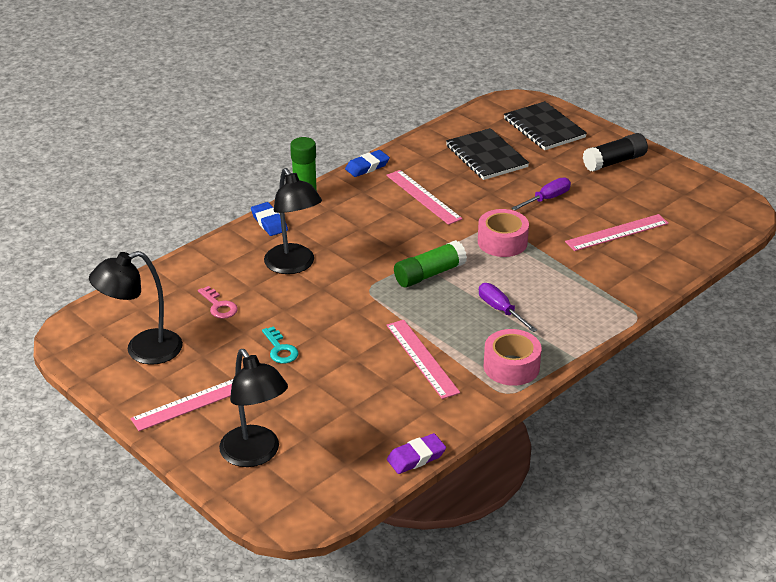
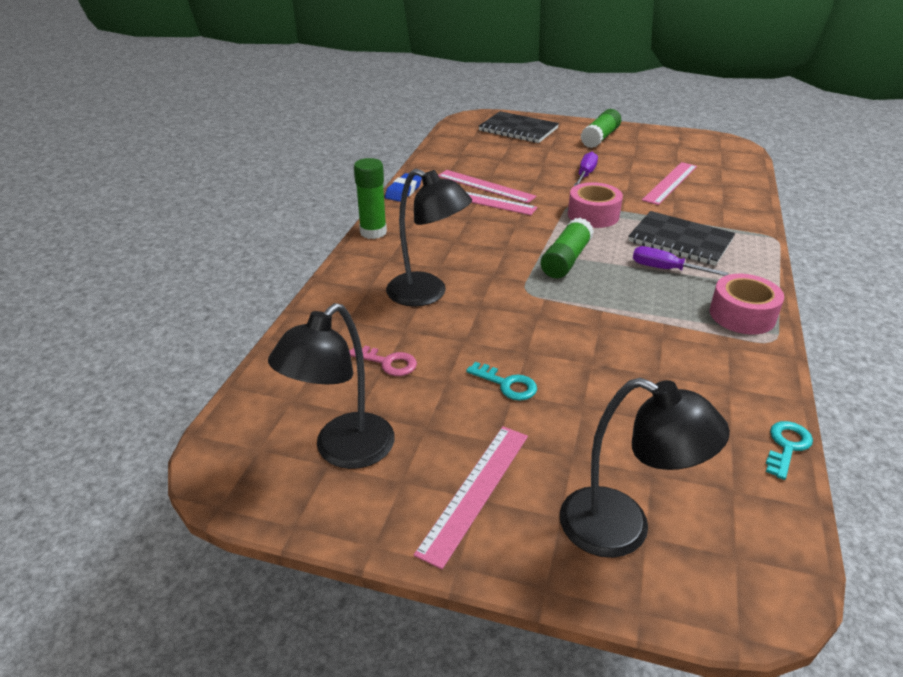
camera: 30 degrees left, 0 degrees up
(269, 222) = (358, 262): blue eraser -> none
(416, 457) = (787, 446): purple eraser -> turquoise key
(422, 358) = (657, 338): pink ruler -> pink ruler (485, 186)
(486, 156) = (498, 158): black notebook -> black notebook (680, 241)
(614, 162) = (600, 138): black glue stick -> green glue stick

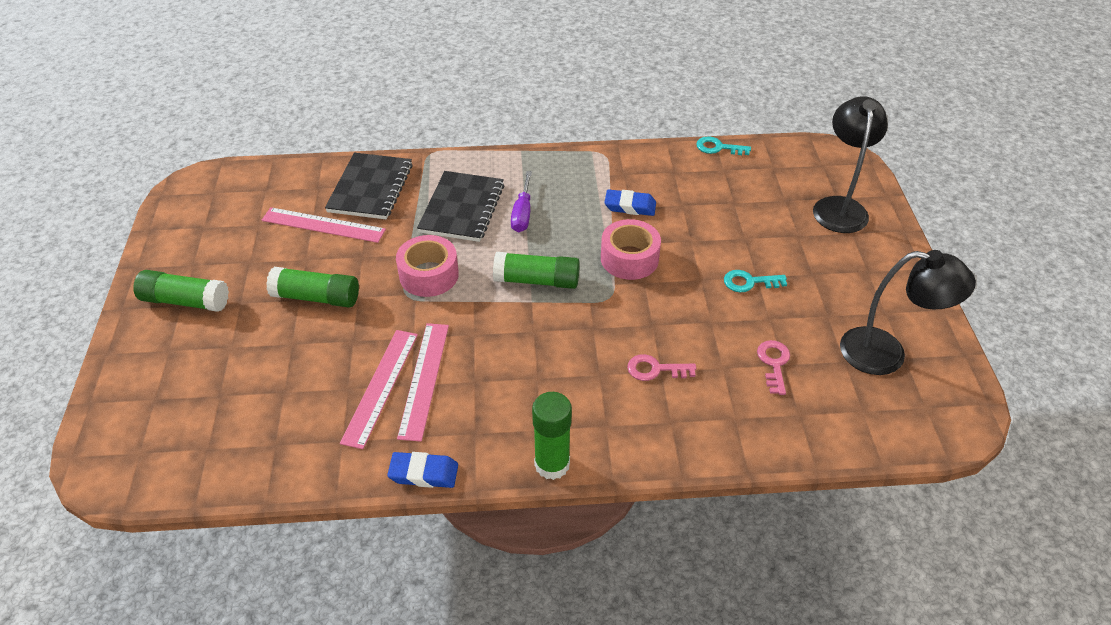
camera: 110 degrees left, 10 degrees up
(427, 294) = (655, 369): black lamp -> pink key
(475, 491) = (863, 274): pink ruler -> none
(507, 384) = (749, 282): turquoise key -> turquoise key turned 105 degrees counterclockwise
(518, 129) = (159, 398): black notebook -> black notebook (370, 188)
(585, 174) = (316, 297): purple screwdriver -> green glue stick
(664, 336) = (630, 206): none -> blue eraser
(742, 315) = (575, 168): pink tape -> pink tape (629, 259)

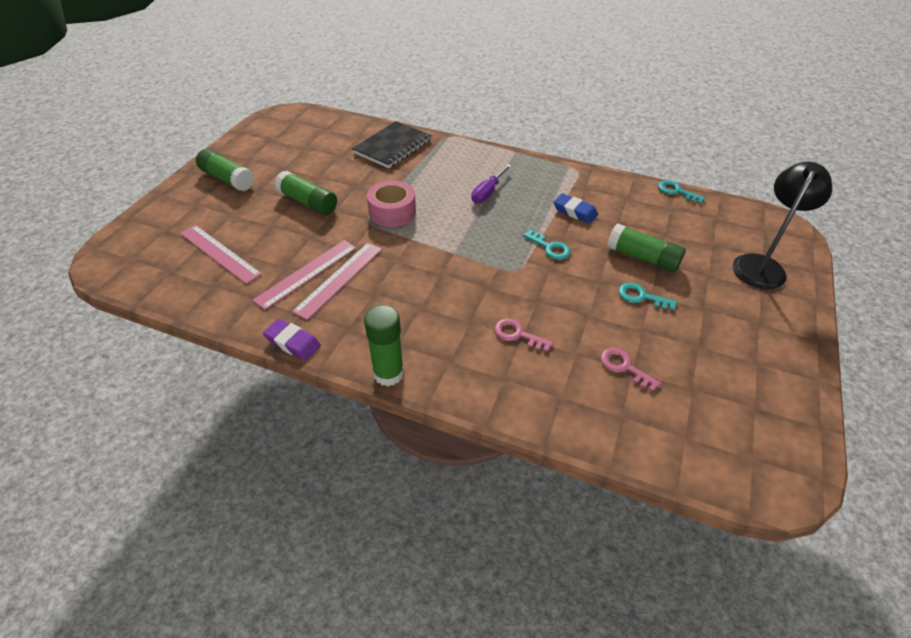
camera: 25 degrees right, 0 degrees up
(323, 225) = (345, 160): pink ruler -> pink ruler (219, 253)
(424, 473) = (293, 342): blue eraser -> purple eraser
(462, 208) = (446, 176): black notebook -> none
(537, 280) = (467, 240): green glue stick -> green glue stick (642, 257)
(629, 259) = (550, 248): pink tape -> turquoise key
(774, 363) = (624, 367): pink key -> pink key turned 75 degrees counterclockwise
(886, 354) = (738, 398): black lamp -> none

